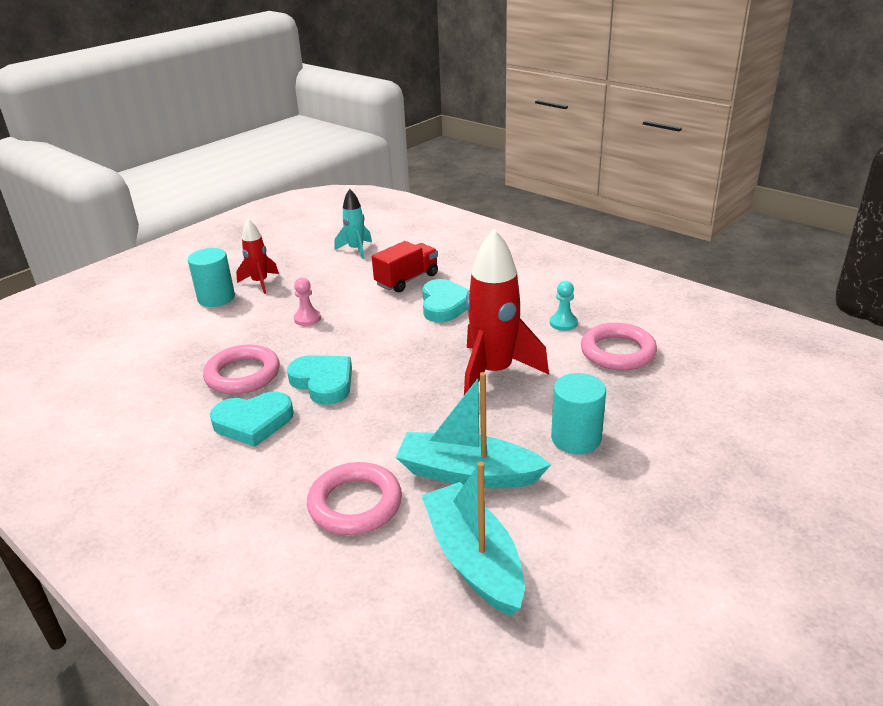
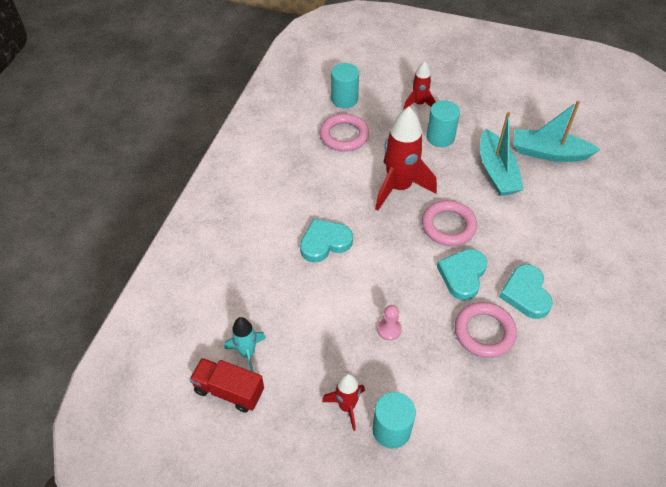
camera: 115 degrees left, 20 degrees up
(253, 422) = (526, 294): turquoise heart -> turquoise heart turned 150 degrees counterclockwise
(355, 504) = (550, 209): pink ring -> pink ring (448, 226)
(407, 280) = (293, 284): red truck -> red truck (229, 391)
(473, 559) = (548, 153): turquoise boat -> turquoise boat turned 60 degrees clockwise
(563, 323) = (320, 168): turquoise pawn -> none
(668, 439) = (419, 104): none -> red rocket
(701, 369) = (344, 99): none -> turquoise cylinder

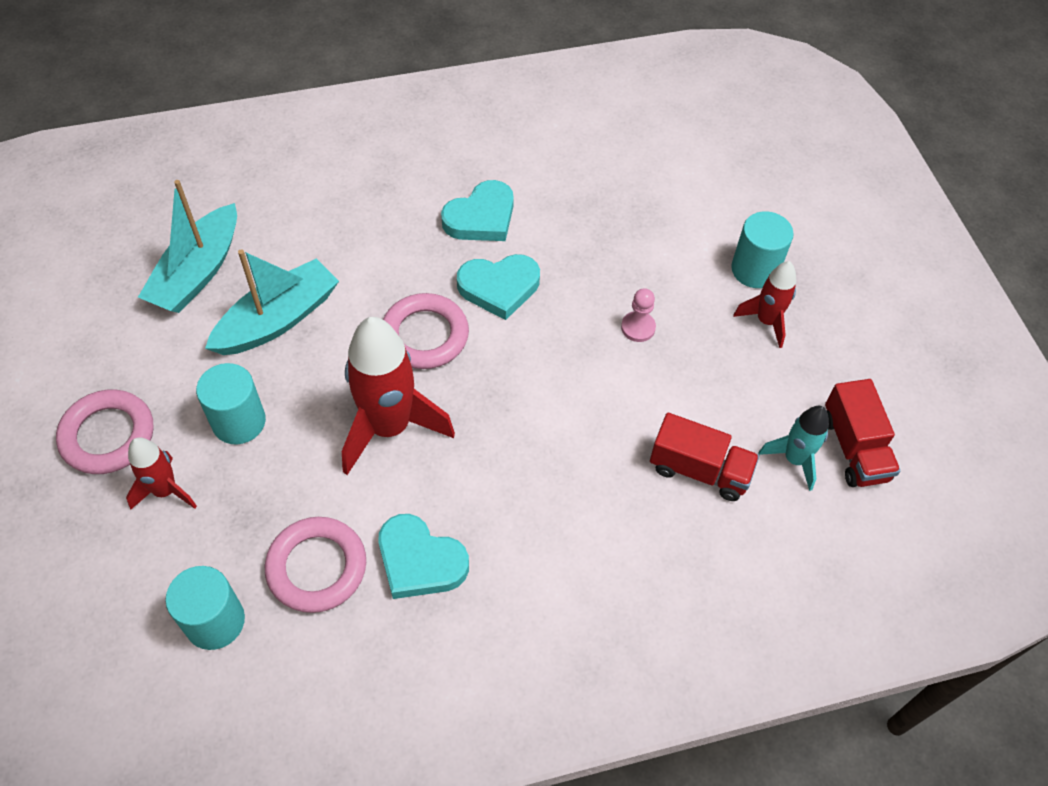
camera: 125 degrees left, 5 degrees up
(278, 302) = (699, 470): none -> red truck
(325, 243) = (561, 469): turquoise heart -> turquoise heart (420, 561)
(484, 332) = (567, 237): pink ring -> pink ring (108, 435)
(548, 153) = (198, 272): turquoise boat -> turquoise boat turned 45 degrees clockwise

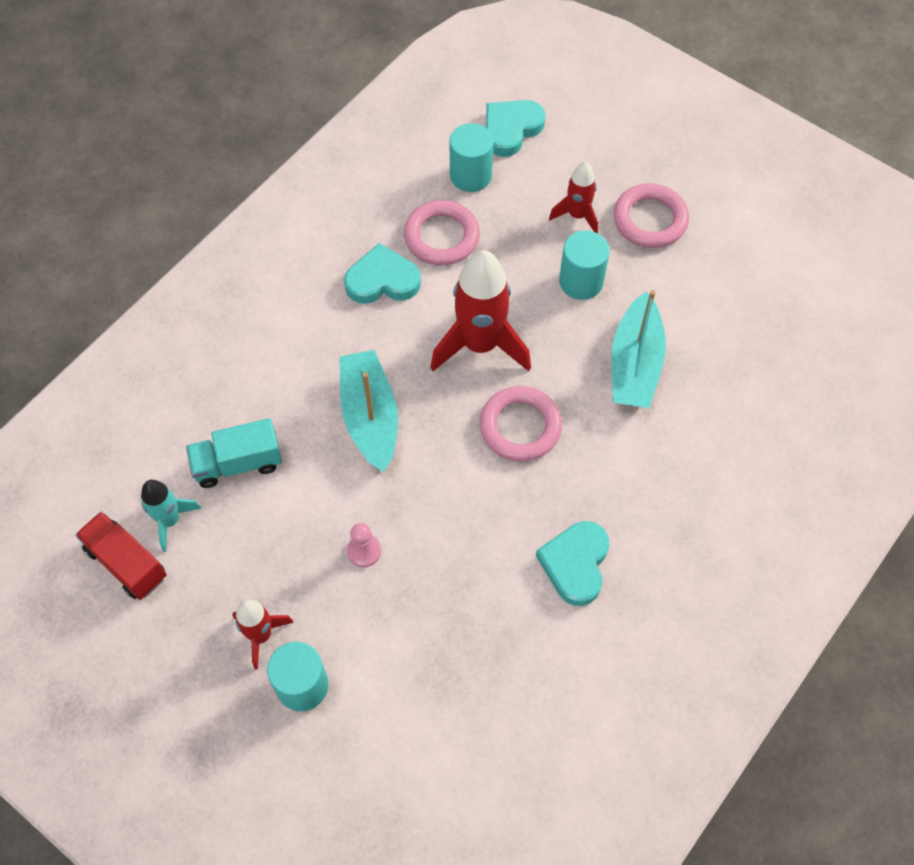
camera: 145 degrees right, 5 degrees up
(198, 272) = (731, 357): turquoise boat -> turquoise boat (370, 417)
(499, 287) = (502, 507): turquoise heart -> turquoise heart (511, 129)
(699, 470) = (238, 463): red truck -> turquoise truck

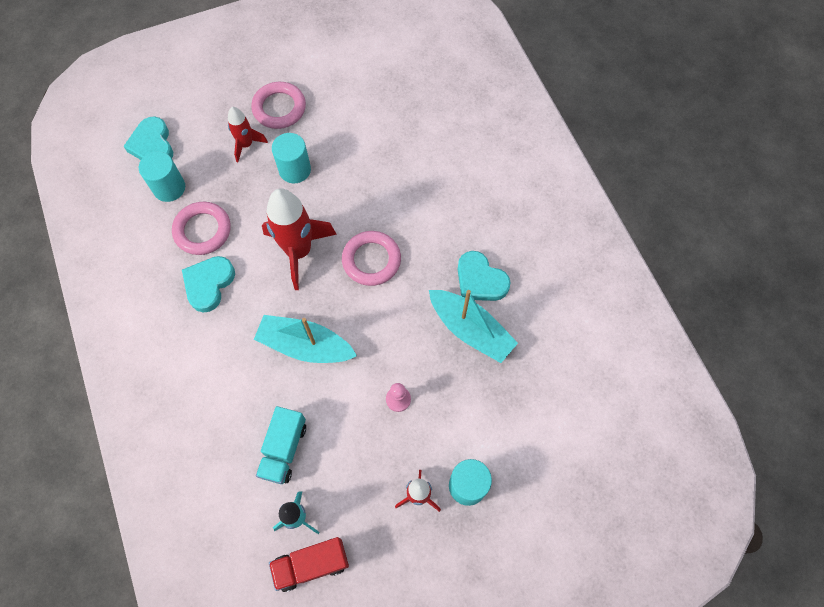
camera: 60 degrees left, 5 degrees up
(635, 364) = (371, 173): turquoise boat -> turquoise boat (470, 330)

